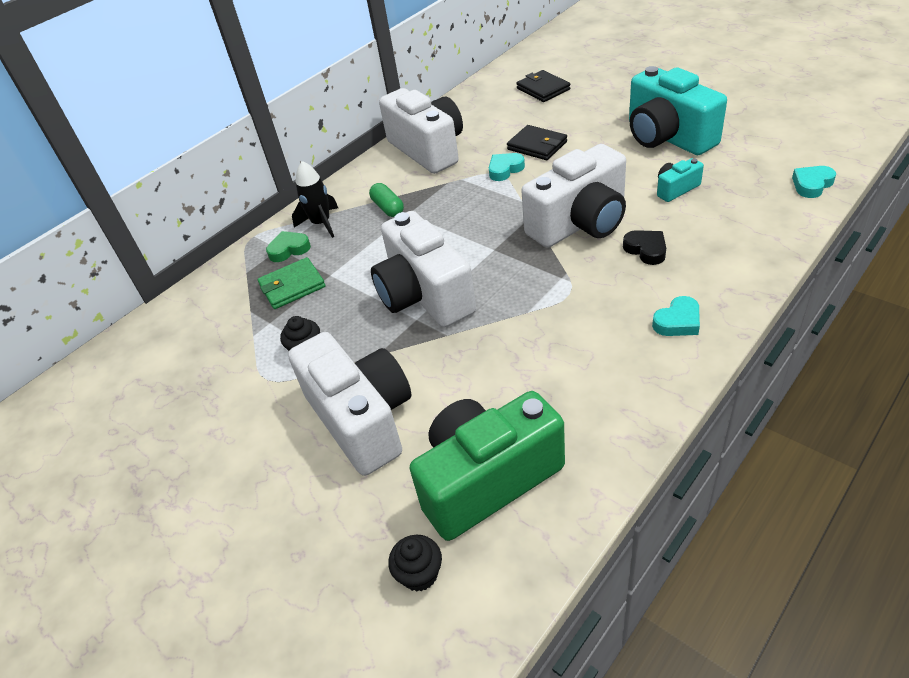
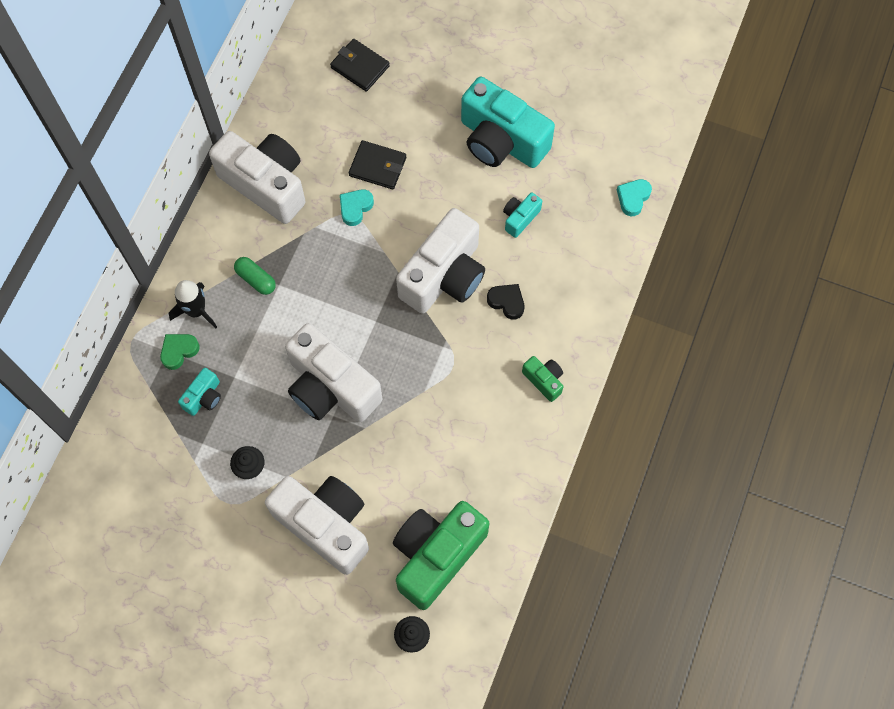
camera: 25 degrees left, 25 degrees up
(292, 286) = (204, 397): green wallet -> turquoise camera
(678, 321) = (544, 380): turquoise heart -> green camera

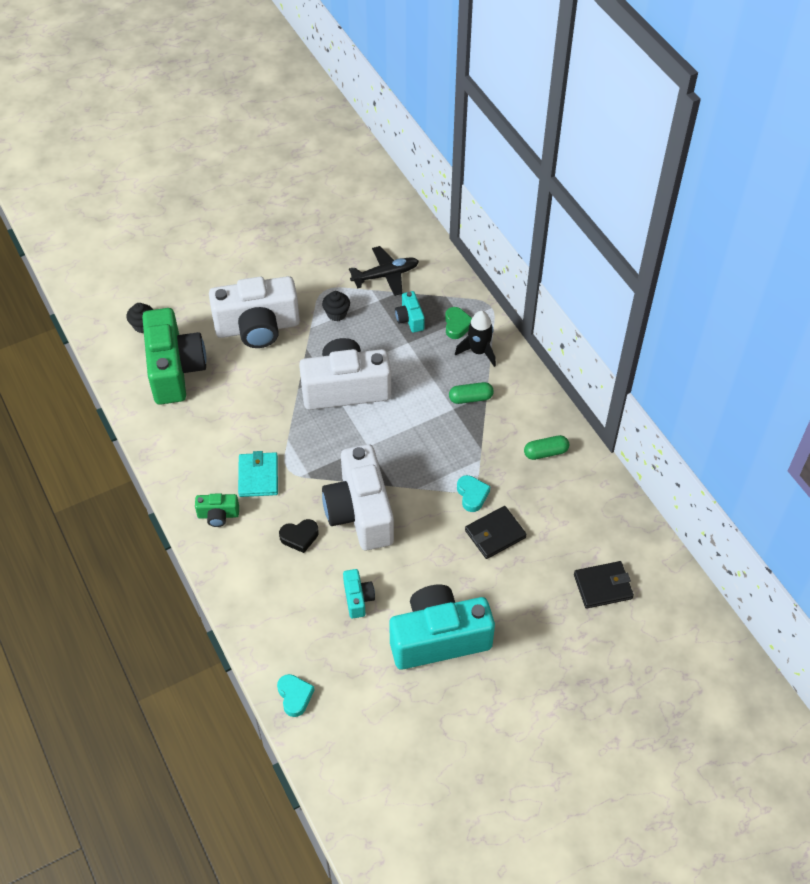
camera: 130 degrees right, 15 degrees down
(165, 462) = (386, 275): none -> black plane
(266, 184) = (545, 452): white camera -> green capsule
(481, 381) = (258, 476): none -> turquoise wallet

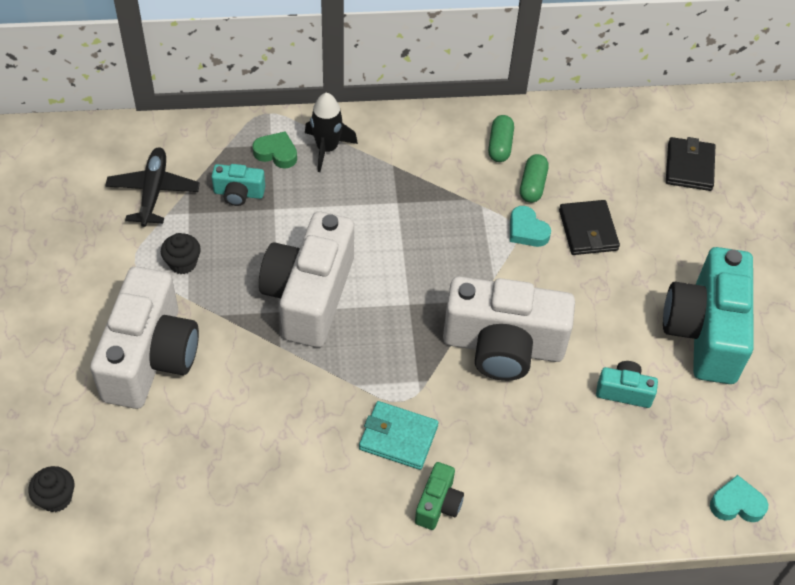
camera: 70 degrees left, 0 degrees up
(174, 370) = (164, 481): green camera -> none
(299, 537) = (512, 422): black heart -> none
(470, 398) = (391, 181): green capsule -> green capsule (532, 185)
(472, 495) = (527, 231): turquoise heart -> turquoise heart turned 135 degrees counterclockwise

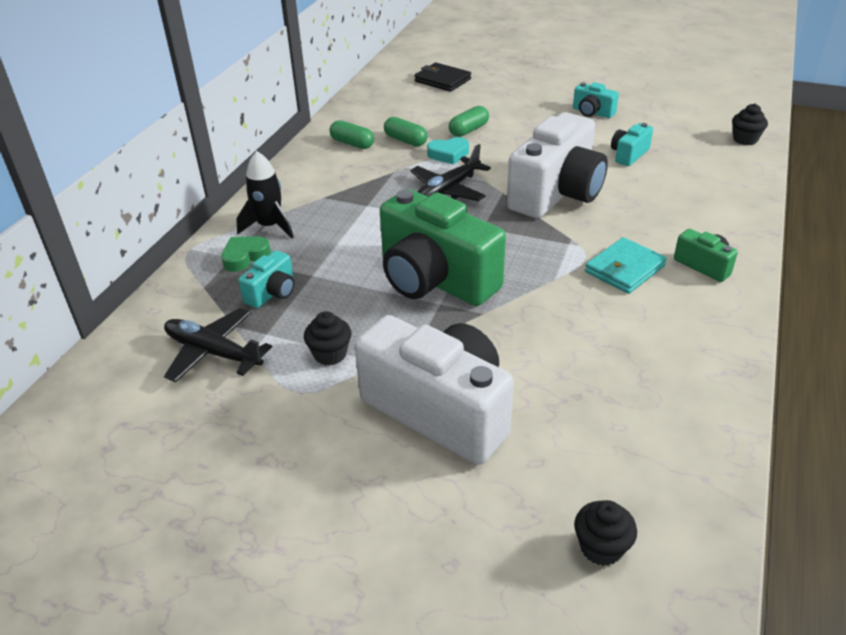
camera: 60 degrees left, 15 degrees down
(309, 296) = (435, 279): white camera -> green camera
(457, 254) = (447, 190): none -> black plane
(588, 230) = (468, 130): black wallet -> green capsule
(705, 332) = (592, 112): turquoise camera -> turquoise camera, size x0.45
(736, 504) = (745, 139): turquoise heart -> black cupcake

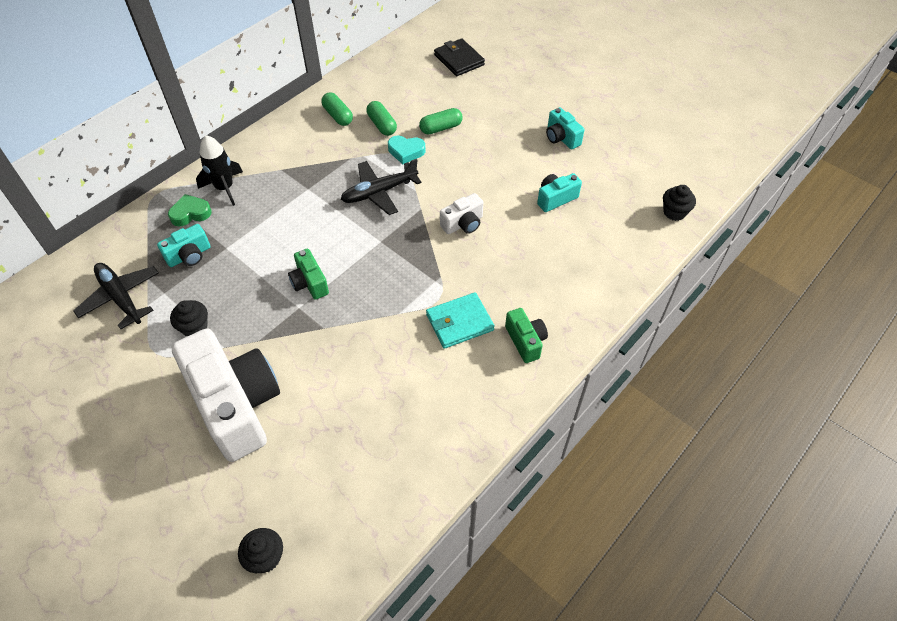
camera: 20 degrees right, 15 degrees up
(435, 279) = (309, 283): green camera -> green camera, size x0.45
(556, 193) = (463, 224): white camera -> white camera, size x0.45

